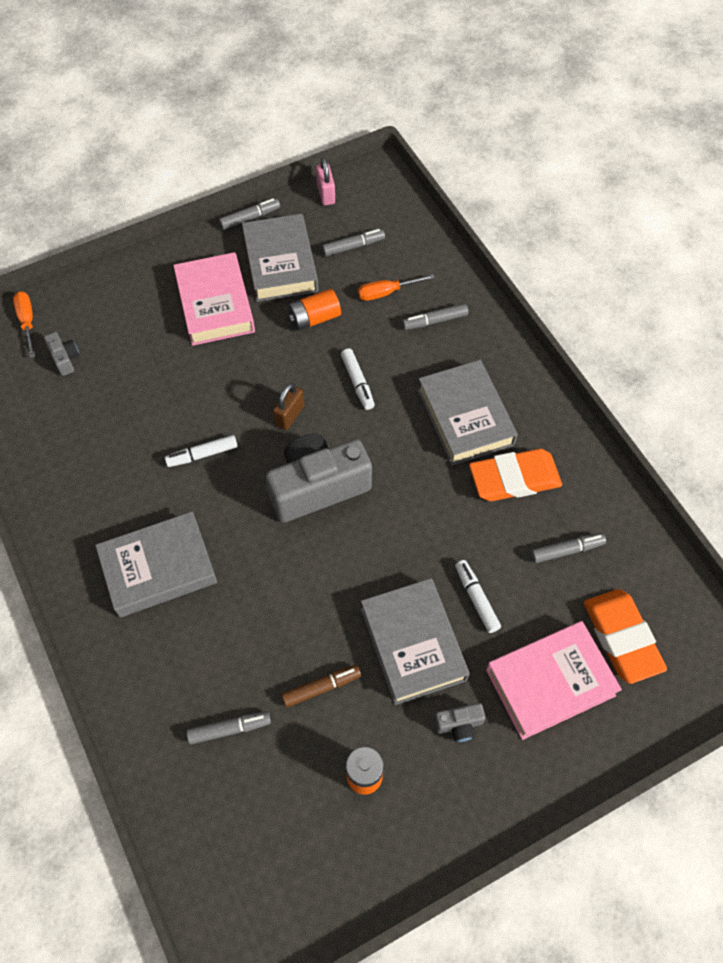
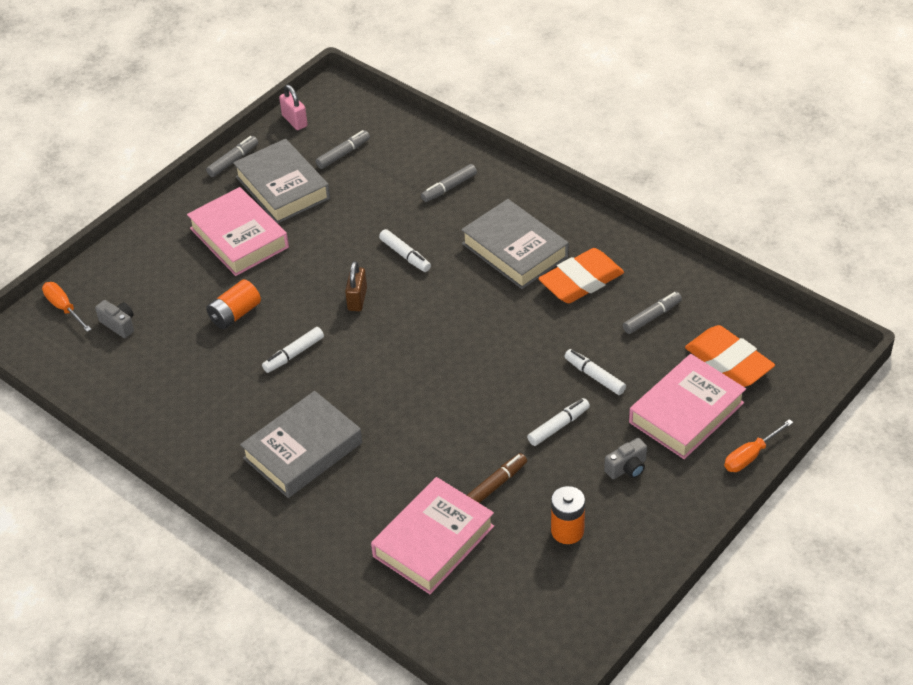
camera: 20 degrees left, 15 degrees down
(229, 729) = (433, 541): grey marker -> pink book
(314, 318) = (338, 220): orange battery -> orange battery (235, 314)
(317, 487) = (413, 344): grey camera -> none
(386, 292) = (393, 180): orange screwdriver -> orange screwdriver (750, 456)
(413, 644) = (558, 426): grey book -> white marker

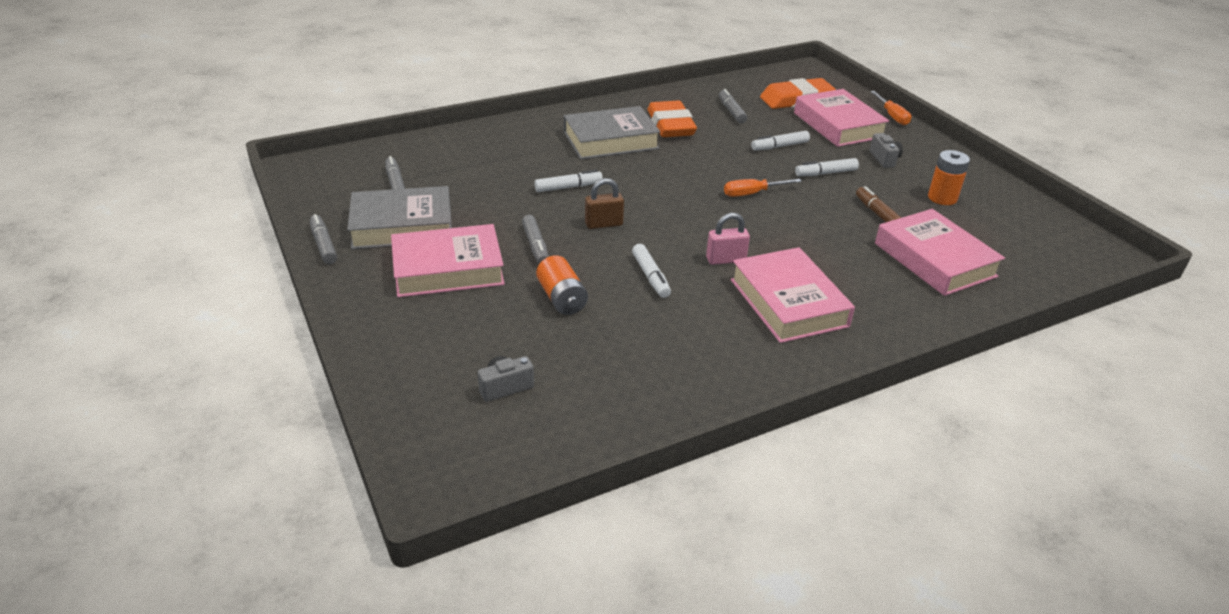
camera: 70 degrees left, 10 degrees down
(64, 308) = (432, 429): orange screwdriver -> orange screwdriver (752, 193)
(294, 121) = (312, 196): pink padlock -> pink padlock (726, 259)
(303, 451) = (788, 302): grey book -> pink book
(357, 299) = (604, 224): brown padlock -> brown padlock turned 45 degrees counterclockwise
(449, 188) = (504, 147): grey marker -> grey marker (535, 246)
(558, 426) = (826, 173): white marker -> white marker turned 90 degrees counterclockwise

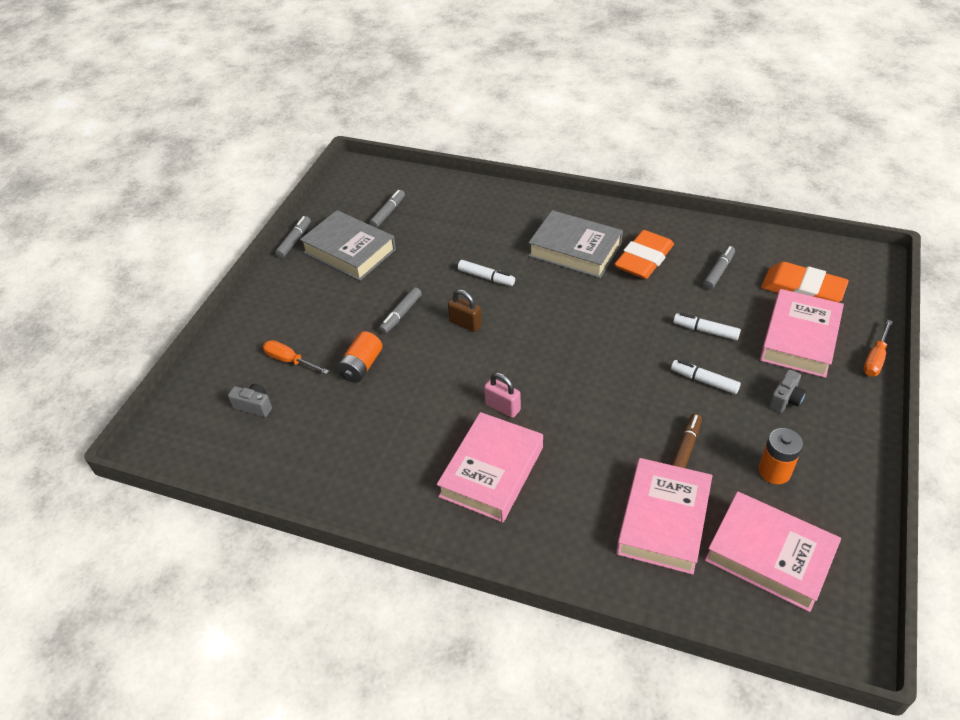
camera: 50 degrees right, 10 degrees up
(448, 269) = (332, 301): pink book -> pink book (769, 555)
(650, 276) = (435, 386): white marker -> none
(752, 193) = (610, 363): orange screwdriver -> orange screwdriver (289, 360)

